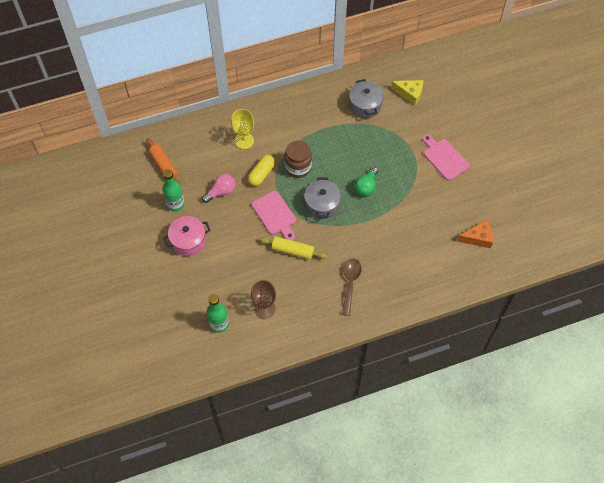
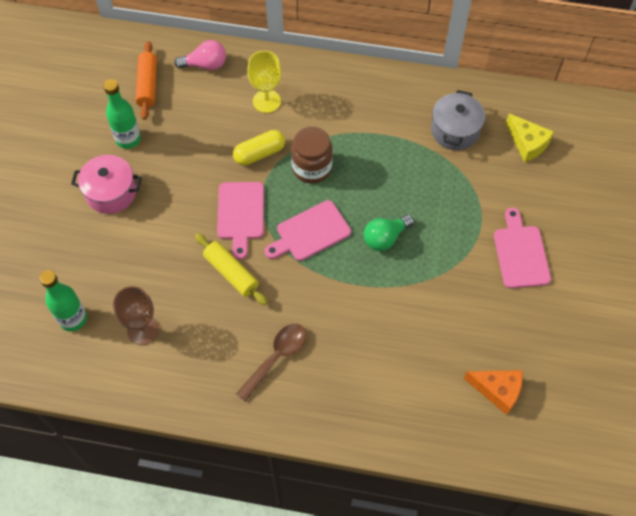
camera: 30 degrees right, 0 degrees up
(221, 192) = (194, 151): pink light bulb -> pink light bulb (205, 65)
(322, 205) = (310, 232): grey pot -> pink cutting board

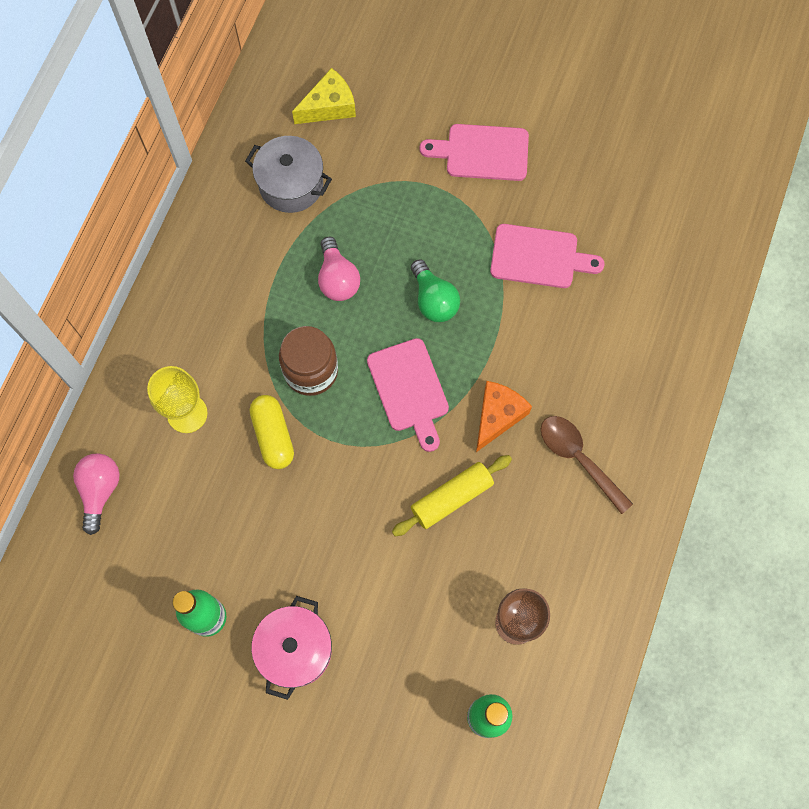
camera: 80 degrees left, 10 degrees up
(148, 85) = (116, 579): orange rolling pin -> none
(241, 214) = (365, 474): pink cutting board -> pink cutting board (539, 257)
(387, 172) = (337, 279): none -> pink light bulb
(497, 390) = (652, 219): orange cheese -> orange cheese (497, 416)

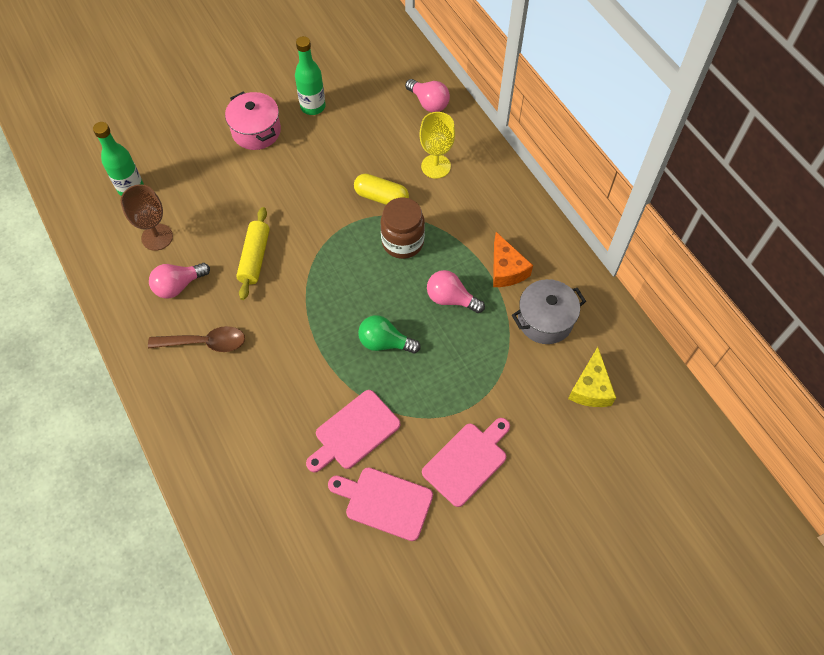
camera: 130 degrees right, 10 degrees down
(409, 389) = (340, 284): pink cutting board -> pink cutting board (385, 502)
(497, 416) = (276, 319): orange cheese -> orange cheese (506, 269)
(547, 543) = (178, 285): none -> pink light bulb

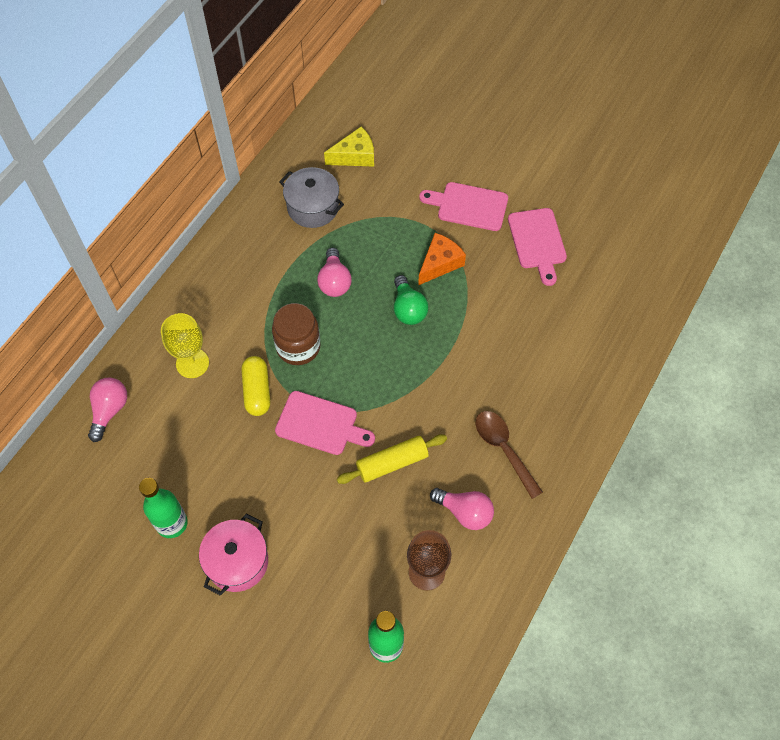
camera: 120 degrees left, 0 degrees up
(354, 432) = (500, 289): pink cutting board -> pink cutting board (320, 424)
(506, 269) = (279, 255): orange cheese -> orange cheese (440, 263)

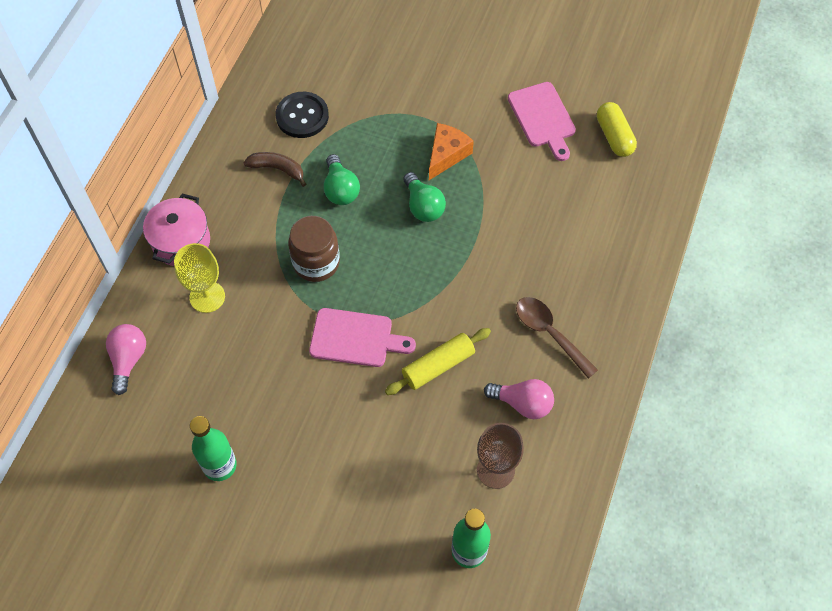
camera: 10 degrees left, 0 degrees up
(237, 562) = (297, 493): pink pot -> pink pot (181, 242)
(257, 391) = (282, 315): yellow capsule -> yellow capsule (614, 136)
(280, 254) = (277, 169): none -> brown banana
(313, 207) = (302, 116): grey pot -> black button
(334, 281) = (340, 189): pink light bulb -> green light bulb
(355, 156) = (335, 56): yellow cheese -> none
(468, 206) = (465, 91): pink cutting board -> none

